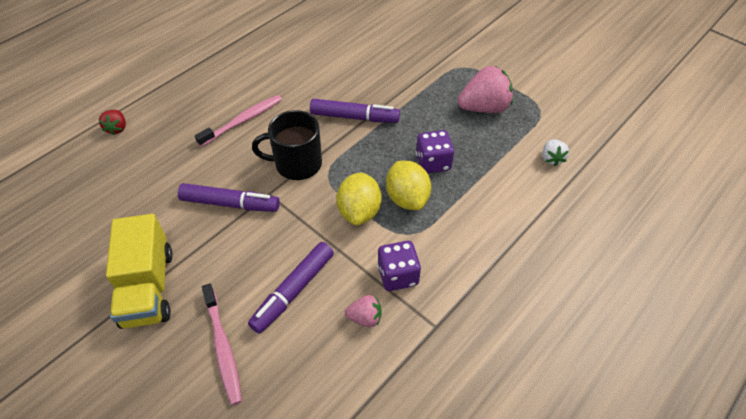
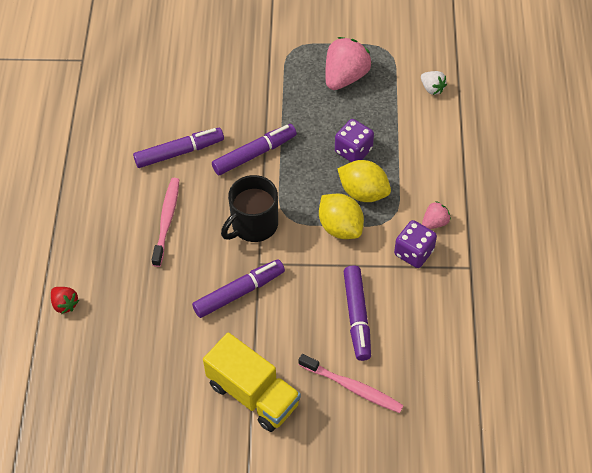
camera: 40 degrees left, 5 degrees up
(304, 83) = (179, 152): none -> purple marker
(365, 317) = (422, 296): pink strawberry -> pink strawberry (434, 222)

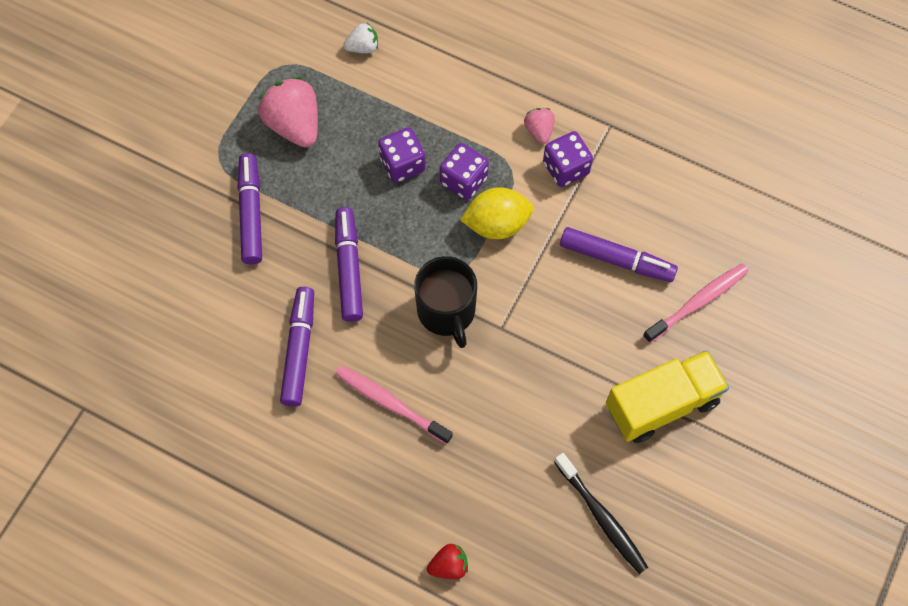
camera: 65 degrees left, 10 degrees up
(143, 387) = (602, 517): none -> black toothbrush
(239, 292) = (528, 365): purple marker -> purple marker (251, 213)
(363, 192) = (463, 180): yellow lemon -> purple dice

